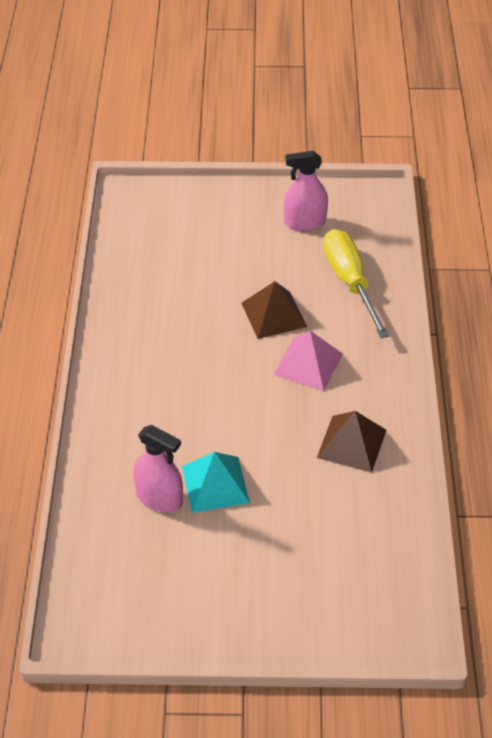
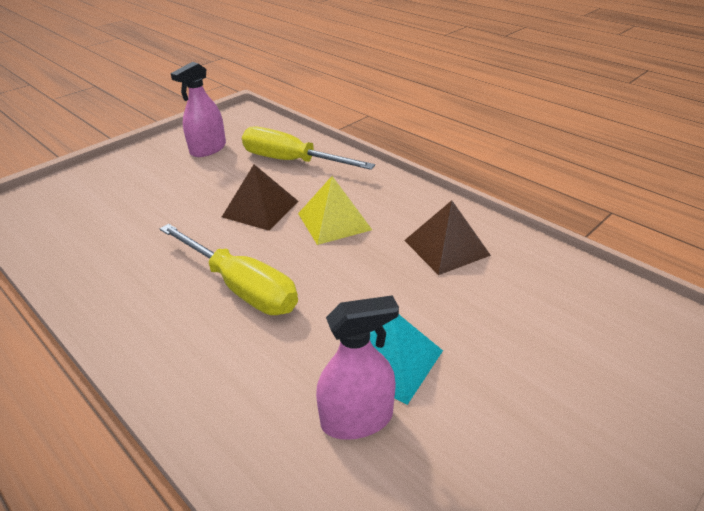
camera: 45 degrees left, 10 degrees down
(193, 371) = (241, 287): none -> yellow screwdriver
(308, 364) = (334, 221): pink pyramid -> yellow pyramid

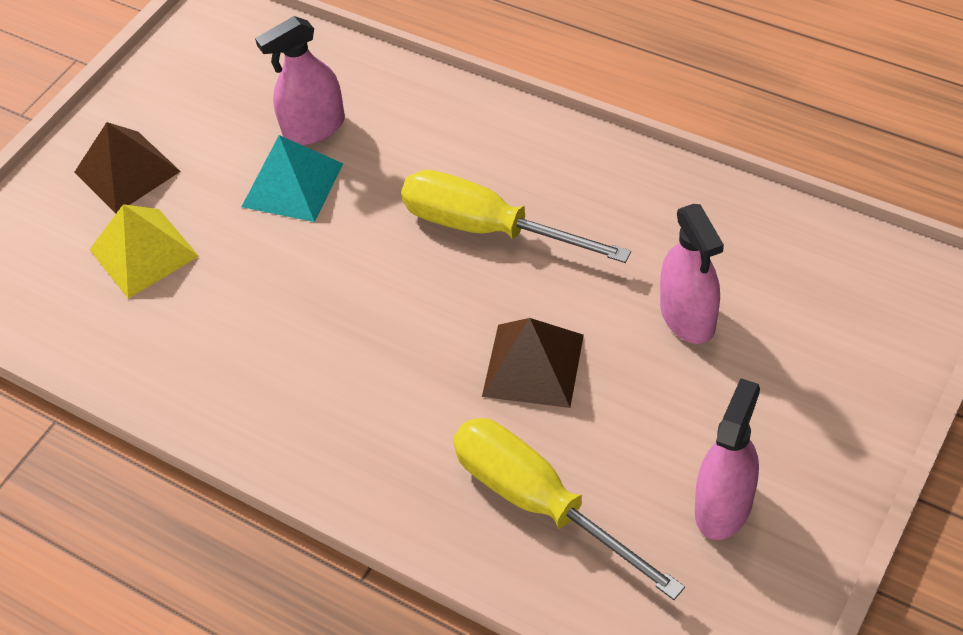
camera: 170 degrees right, 15 degrees up
(155, 214) = (687, 316): none -> pink spray bottle
(291, 161) = (539, 503): yellow screwdriver -> yellow screwdriver turned 150 degrees counterclockwise
(334, 221) = (410, 364): yellow pyramid -> yellow pyramid (143, 252)
(446, 247) = (241, 350): brown pyramid -> brown pyramid (127, 171)

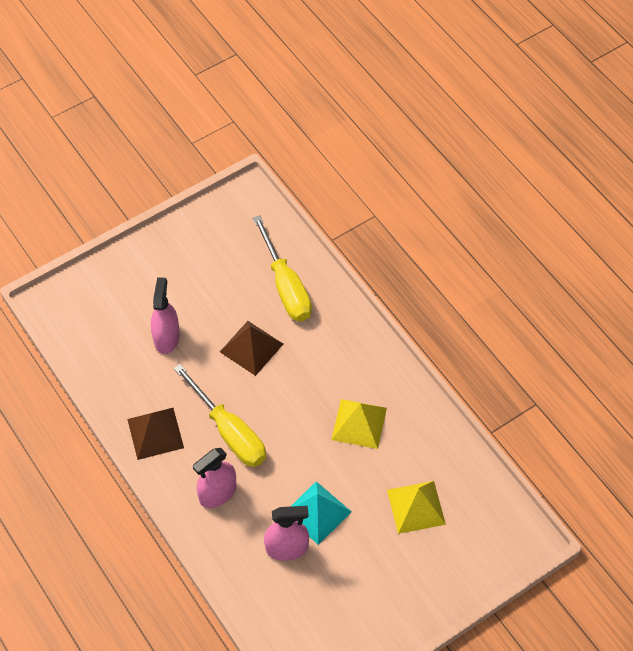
camera: 160 degrees left, 5 degrees up
(127, 171) = (407, 571): brown pyramid -> brown pyramid (155, 433)
(284, 328) = (359, 423): none -> yellow pyramid
(723, 506) = (212, 251): pink spray bottle -> pink spray bottle (217, 493)

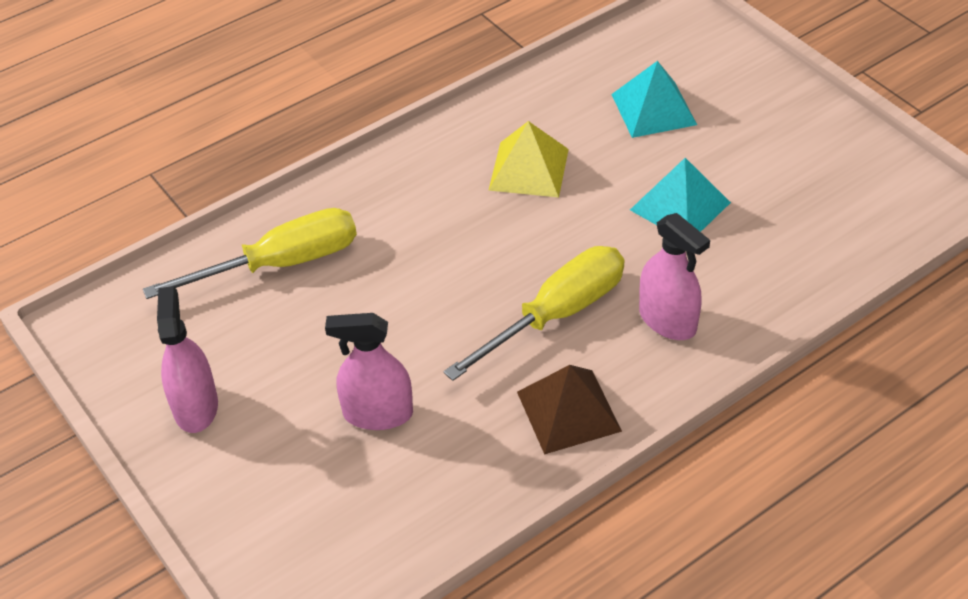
camera: 90 degrees left, 10 degrees down
(251, 347) = (398, 298): brown pyramid -> none
(287, 548) = (743, 235): pink spray bottle -> pink spray bottle (195, 407)
(416, 507) = (654, 109): yellow pyramid -> turquoise pyramid

